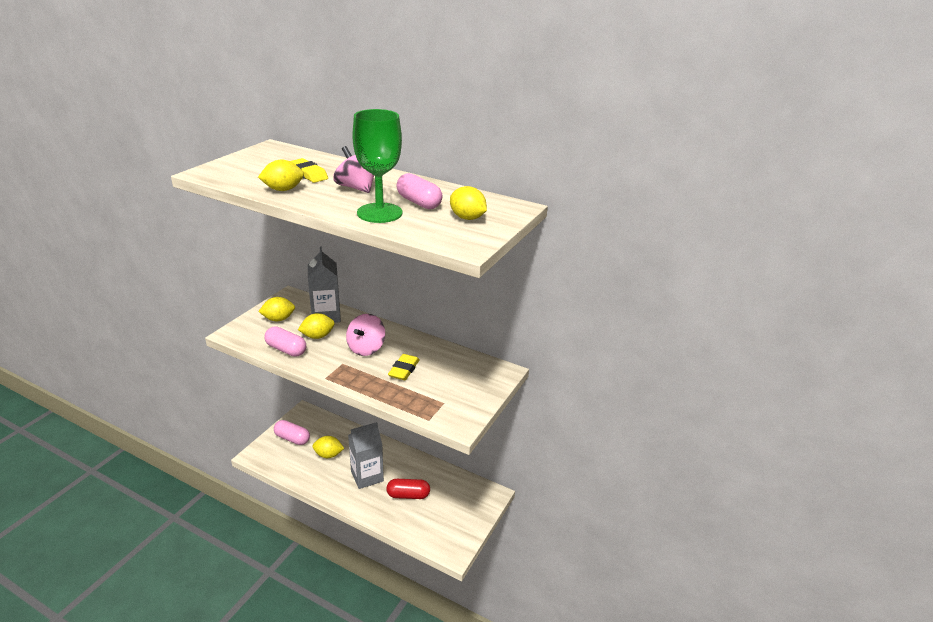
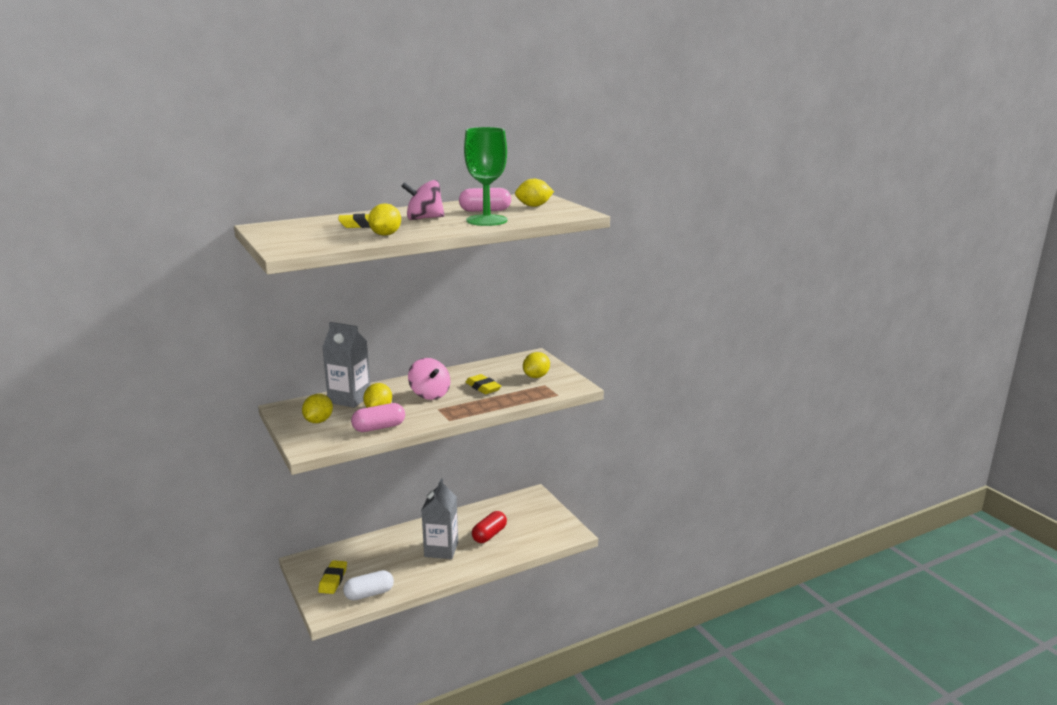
camera: 55 degrees left, 10 degrees down
(287, 466) = (369, 594): none -> white capsule
(292, 438) = (333, 580): pink capsule -> yellow eraser
(328, 455) = (385, 563): yellow lemon -> yellow lemon (536, 376)

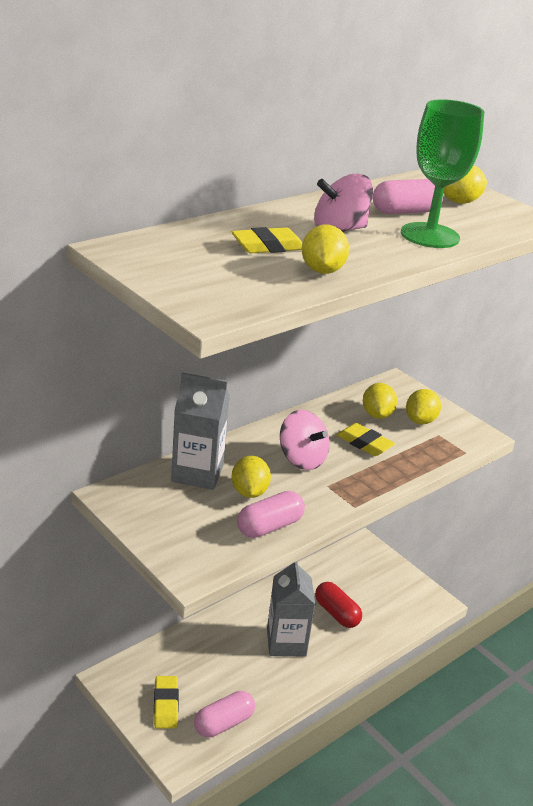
camera: 15 degrees left, 10 degrees up
(318, 421) = (178, 519): yellow lemon -> yellow lemon (377, 415)
(369, 594) = (223, 723): white capsule -> pink capsule
(489, 535) = (336, 613): red capsule -> red capsule turned 60 degrees counterclockwise

